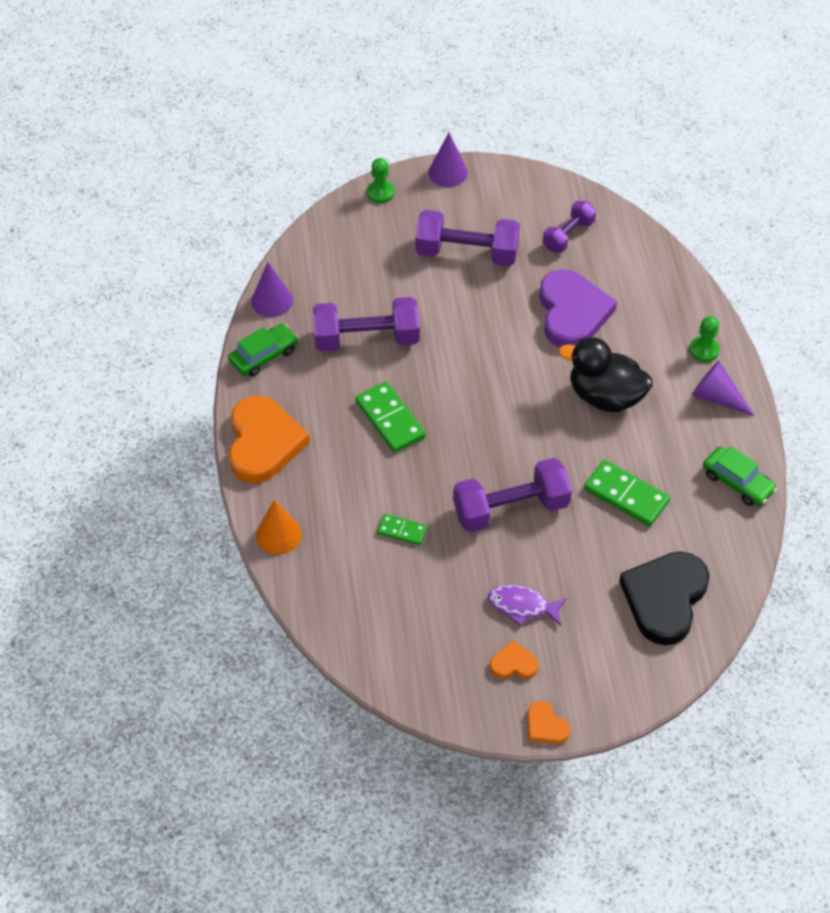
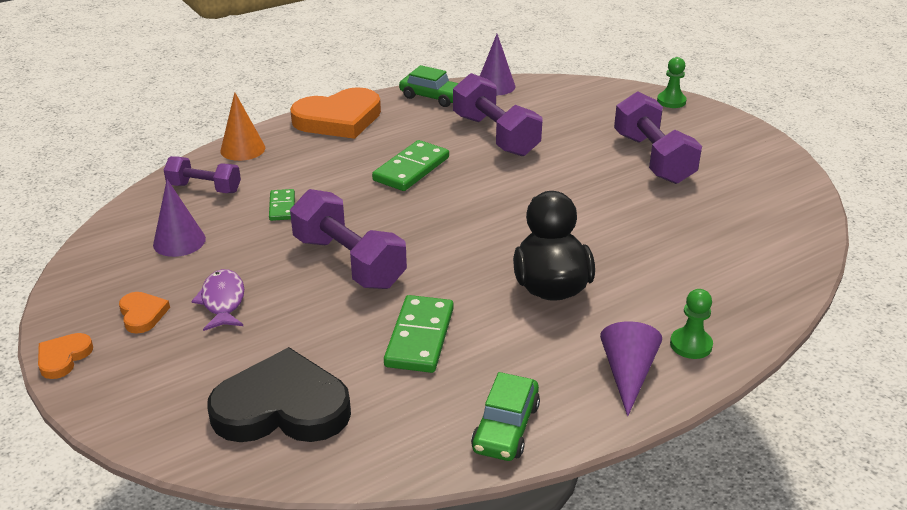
camera: 65 degrees right, 20 degrees down
(448, 172) = (739, 125): purple cone -> purple cone (179, 241)
(568, 235) = (746, 208): purple dumbbell -> purple dumbbell (204, 188)
(572, 313) = (645, 236): purple heart -> none

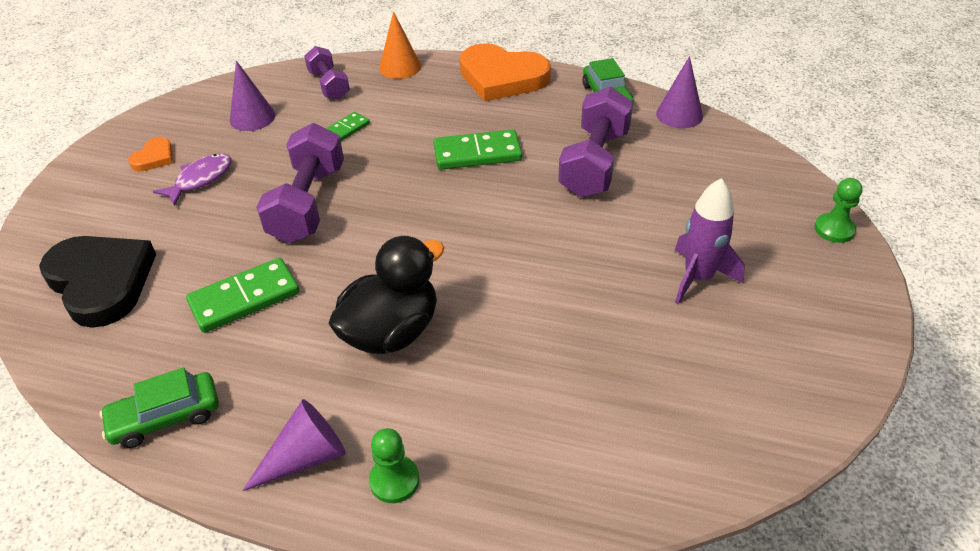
camera: 50 degrees right, 10 degrees up
(63, 358) = (82, 159): orange heart -> none
(653, 158) = (698, 278): purple dumbbell -> purple rocket

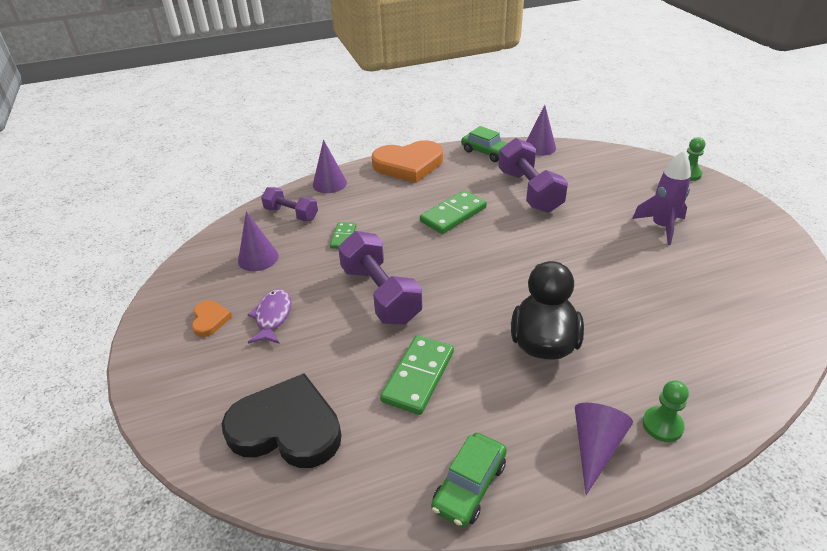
camera: 35 degrees left, 5 degrees down
(400, 67) = (329, 183): orange cone -> purple cone

